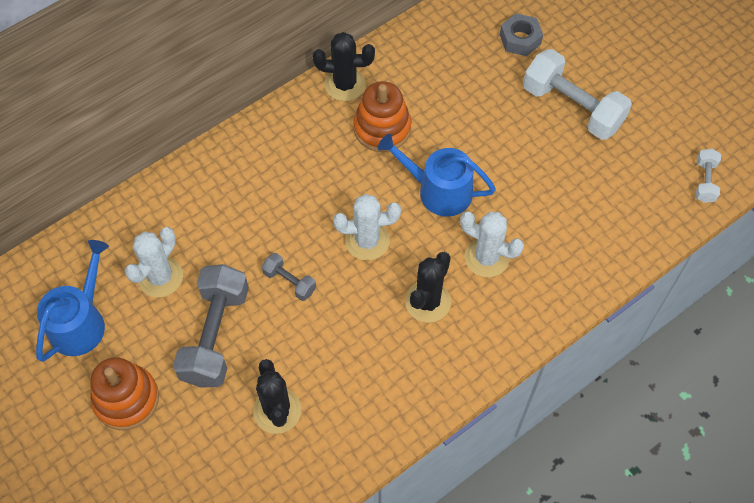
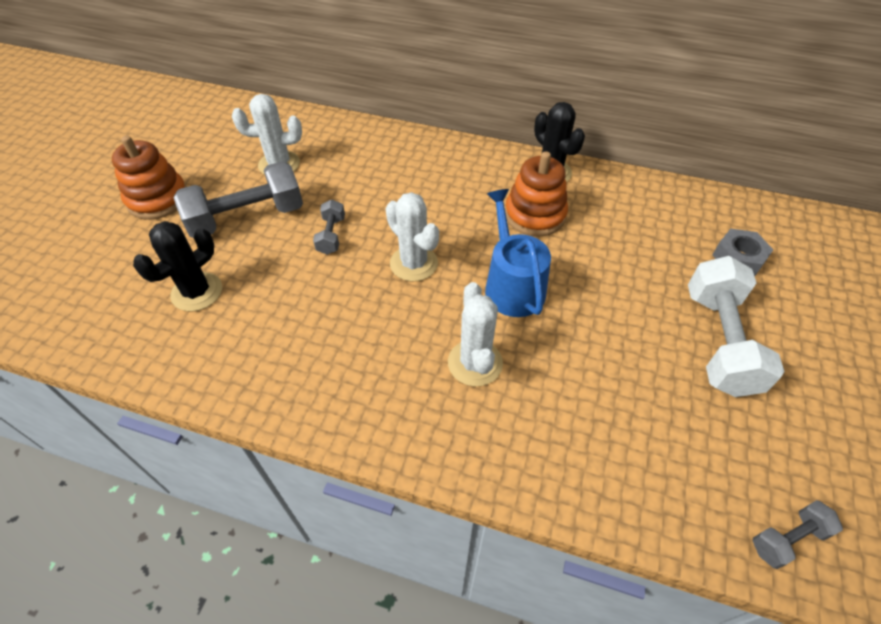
camera: 55 degrees right, 10 degrees down
(80, 322) = (211, 146): blue watering can -> none
(428, 302) = (386, 341): black cactus -> none
(705, 181) = (788, 539): white dumbbell -> grey dumbbell

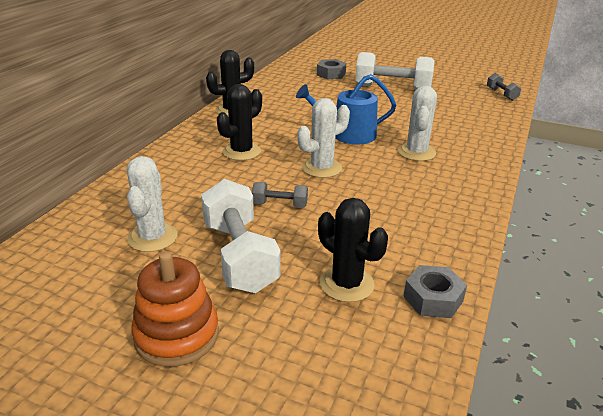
camera: 85 degrees left, 20 degrees down
(164, 357) = (433, 299): none -> grey nut
(247, 218) = (240, 256): grey dumbbell -> white dumbbell
(442, 194) = (241, 152): none -> black cactus
(475, 363) = (416, 152): white cactus -> white cactus turned 75 degrees counterclockwise
(535, 215) = (278, 120): orange stacking toy -> none

